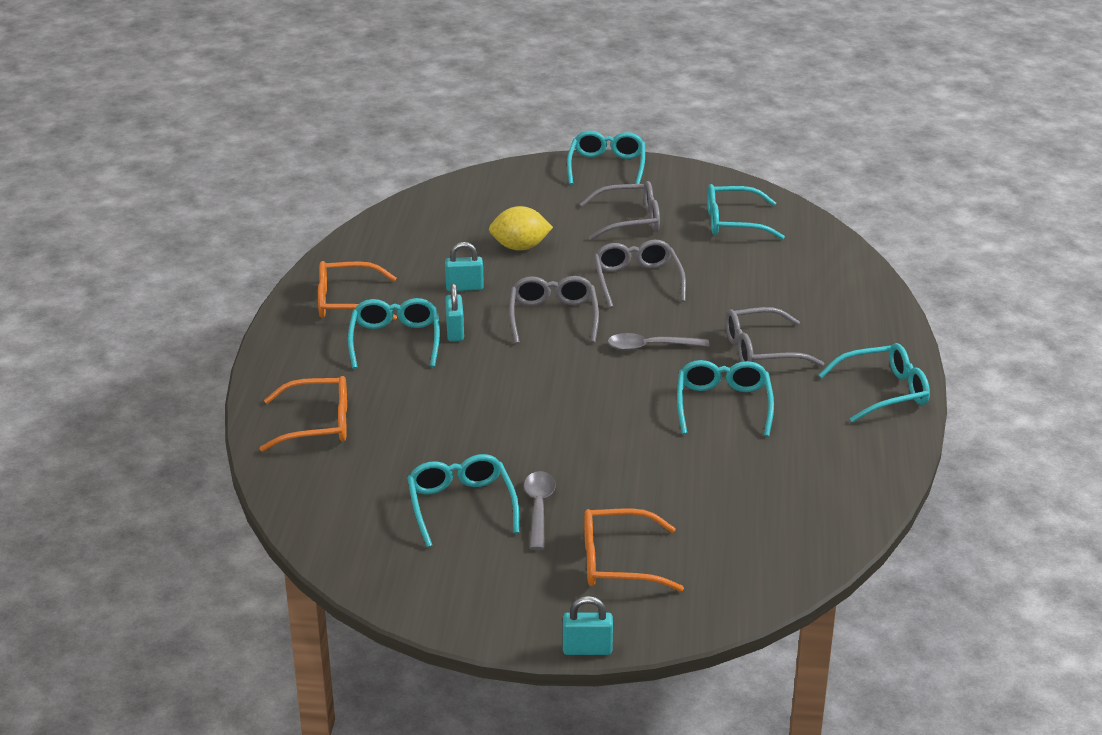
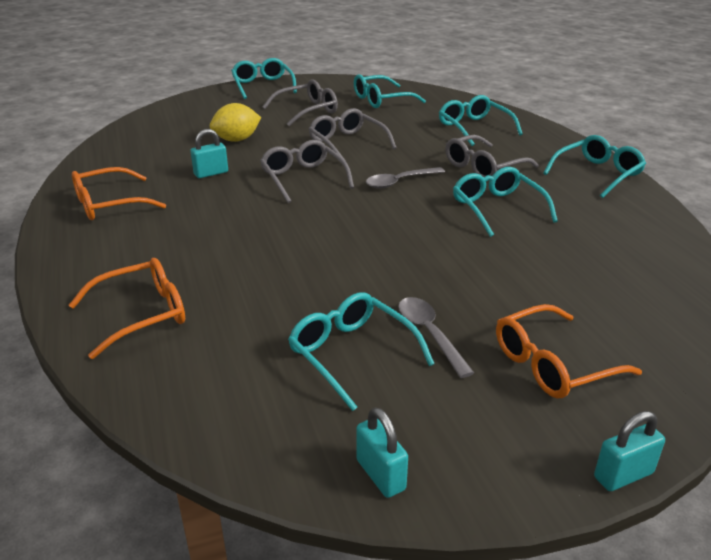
camera: 25 degrees left, 0 degrees up
(395, 341) = (176, 224): turquoise glasses -> turquoise glasses (474, 128)
(455, 331) = (226, 205): turquoise padlock -> turquoise padlock (380, 475)

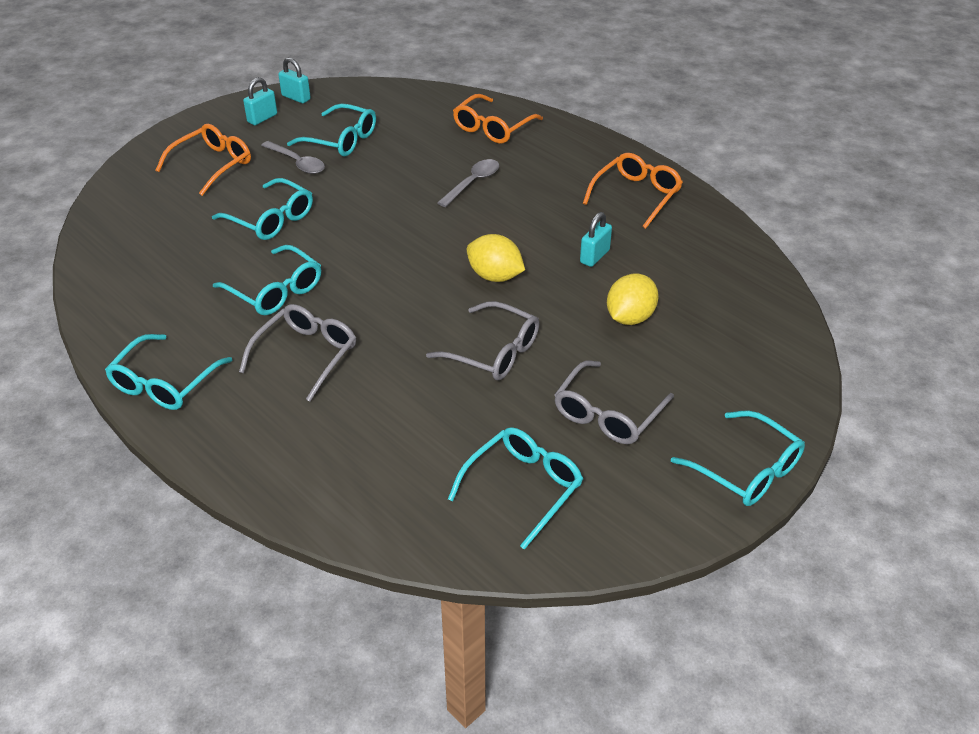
camera: 155 degrees right, 10 degrees up
(303, 179) = (495, 276): grey glasses -> yellow lemon
(399, 182) = (391, 301): grey spoon -> grey spoon (472, 183)
(474, 128) = (343, 445): turquoise glasses -> turquoise glasses (270, 219)
(623, 475) = (174, 125): turquoise padlock -> turquoise padlock (262, 118)

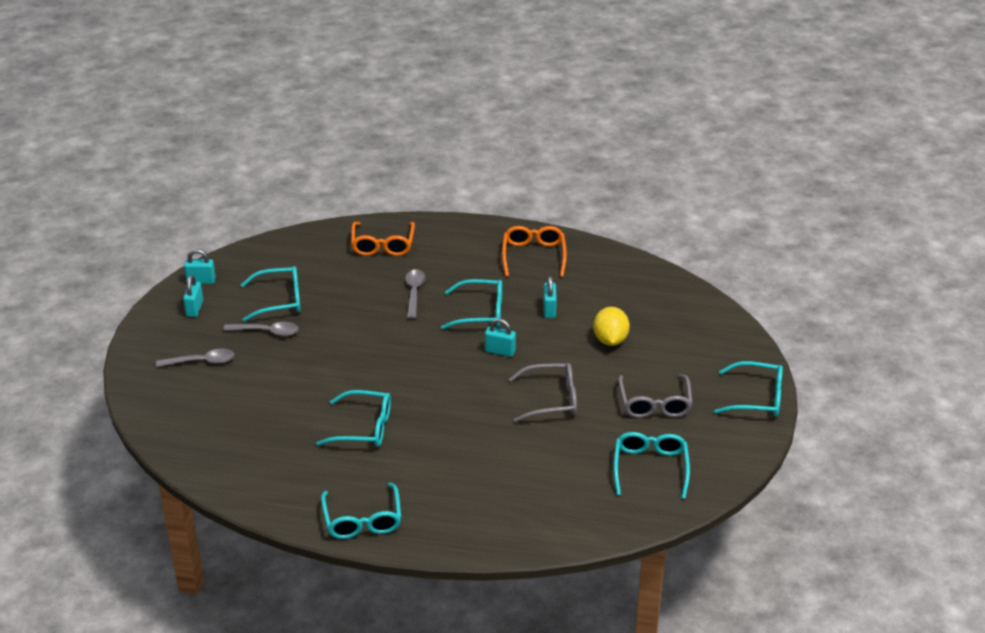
camera: 35 degrees left, 5 degrees down
(212, 165) = (201, 361): orange glasses -> grey spoon
(270, 219) = (298, 381): turquoise glasses -> turquoise glasses (480, 312)
(306, 355) = (435, 458): grey glasses -> none
(495, 276) = (500, 351): yellow lemon -> turquoise padlock

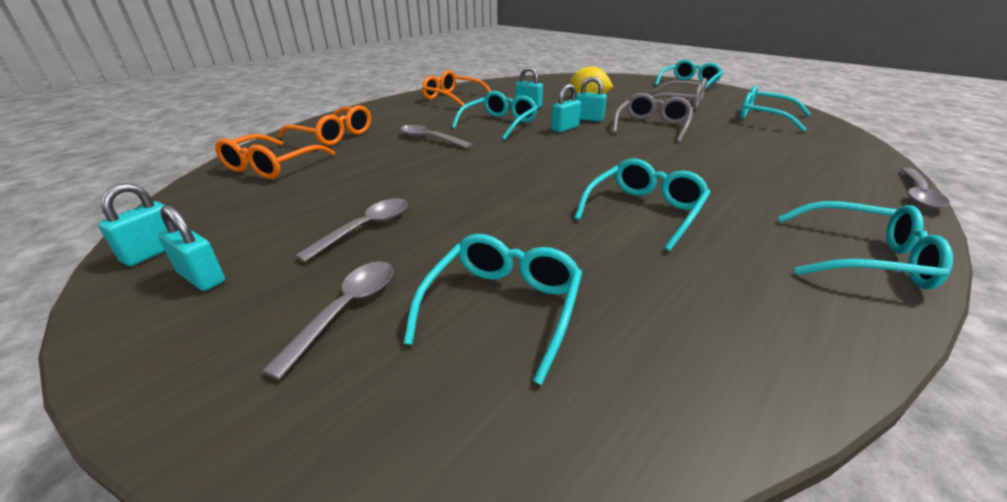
camera: 60 degrees left, 5 degrees down
(279, 300) = (316, 204): turquoise glasses -> turquoise glasses (502, 308)
(313, 252) = (272, 166): none -> orange glasses
(492, 554) = (918, 194): none -> grey spoon
(540, 357) = (588, 119): none -> turquoise padlock

